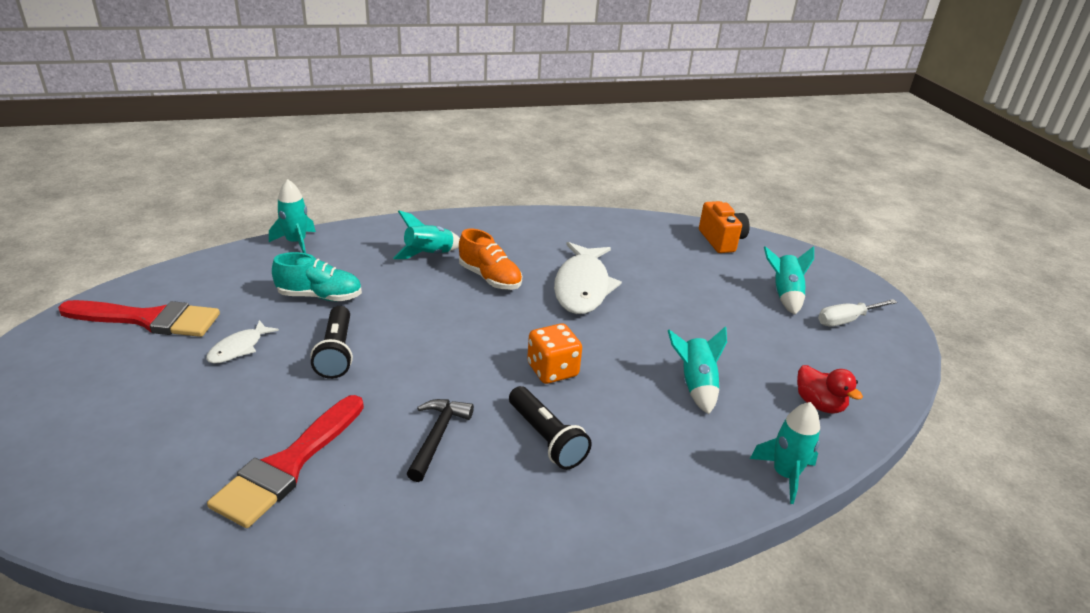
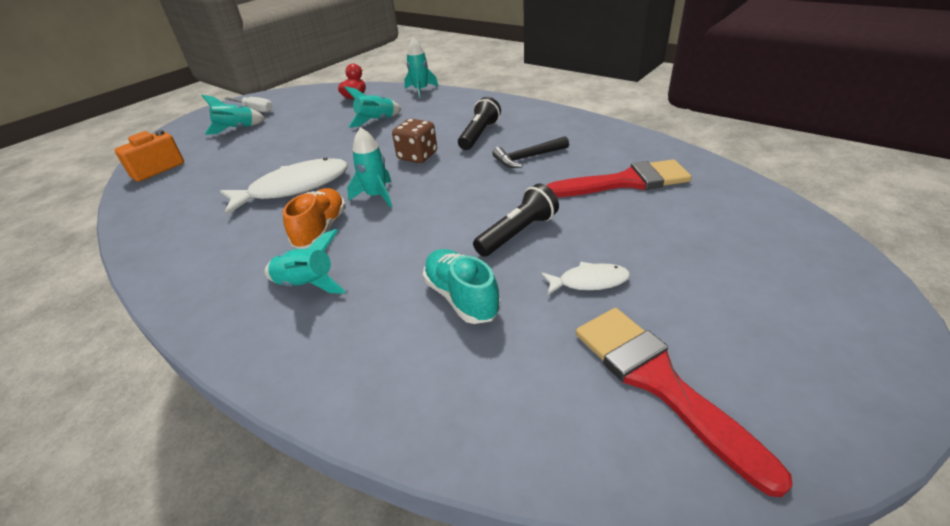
camera: 120 degrees left, 5 degrees up
(296, 242) = (375, 412): turquoise rocket -> turquoise rocket (377, 196)
(552, 370) = (417, 156): orange dice -> brown dice

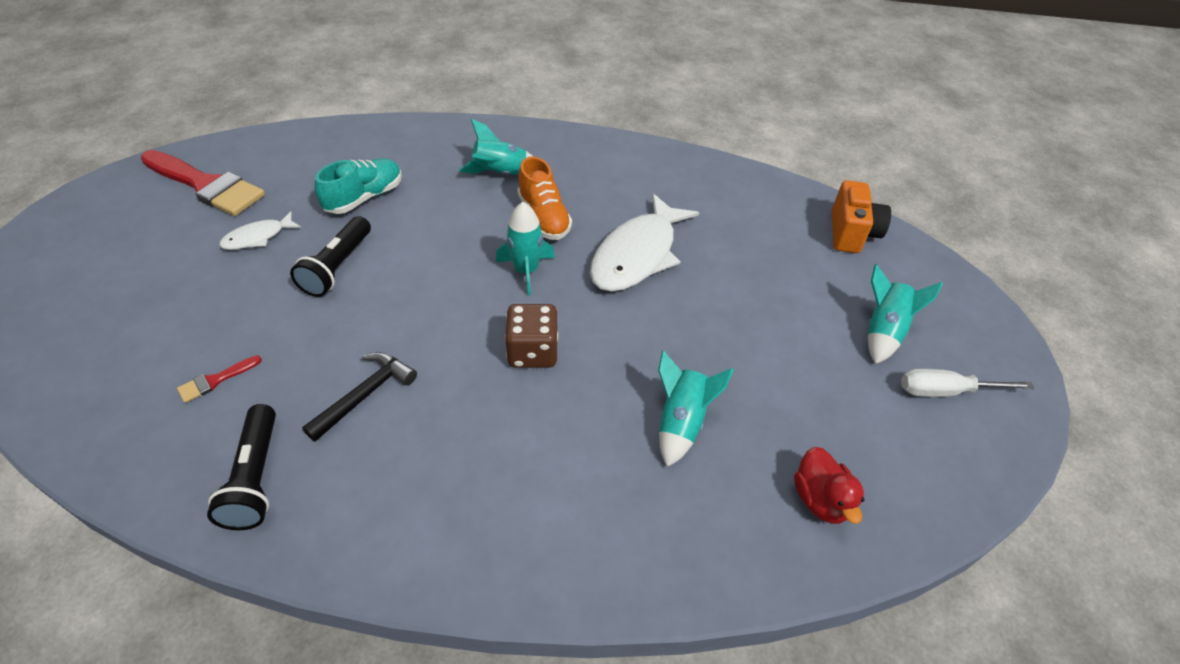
camera: 145 degrees right, 10 degrees up
(421, 90) = (707, 580): turquoise rocket -> none
(461, 297) = (364, 198): turquoise shoe -> turquoise shoe turned 75 degrees counterclockwise
(479, 135) = (470, 434): black flashlight -> black flashlight (256, 477)
(625, 182) = (215, 380): red brush -> red brush, size x0.41

